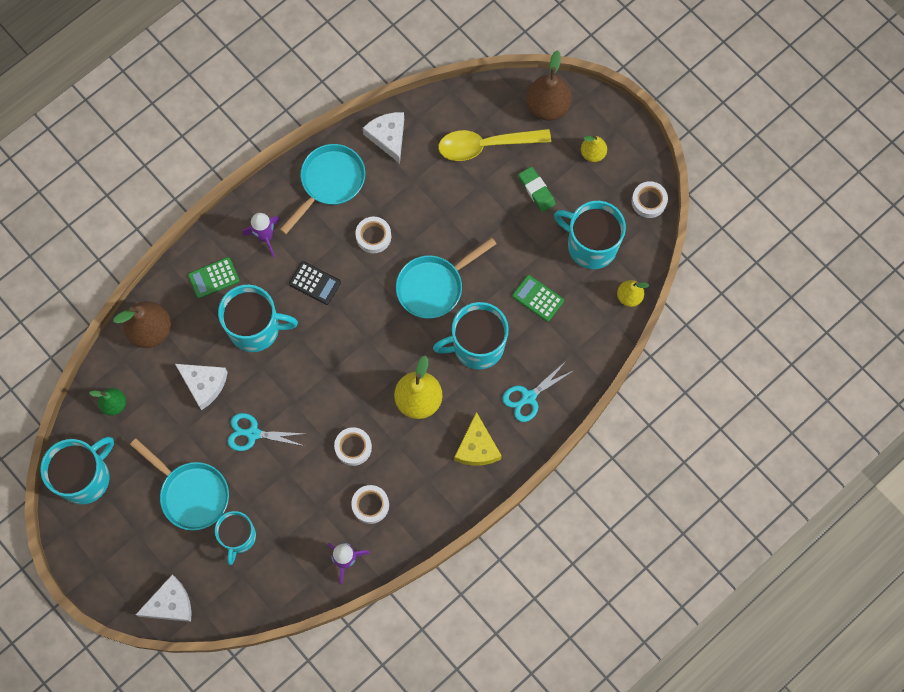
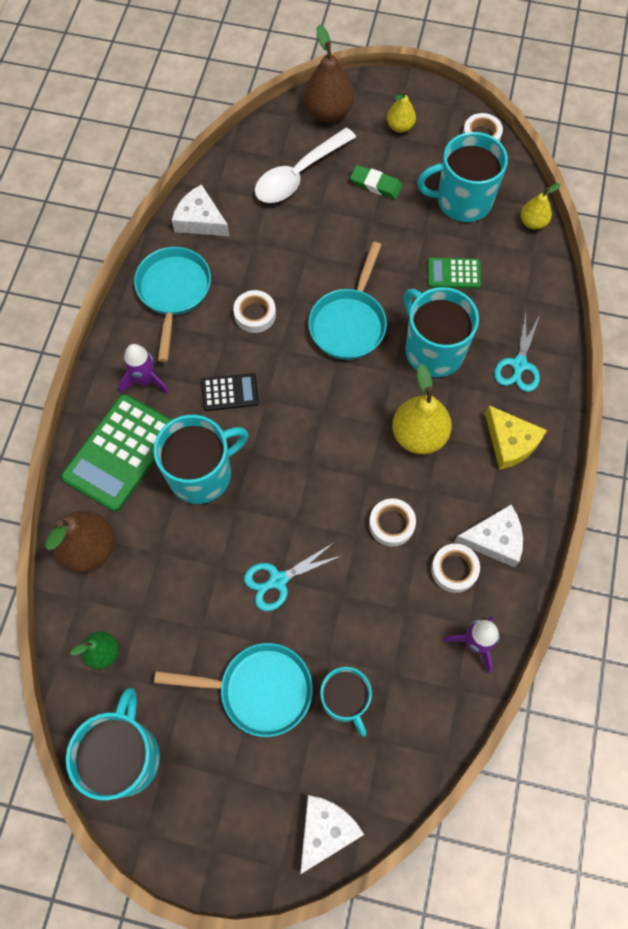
camera: 35 degrees left, 5 degrees down
(204, 384) = (188, 565): white cheese -> white cheese (494, 539)
(214, 278) = (120, 452): green calculator -> green calculator, size x1.92
(477, 346) = (433, 350): turquoise mug -> turquoise mug turned 105 degrees clockwise
(486, 145) = (298, 175): yellow spoon -> white spoon

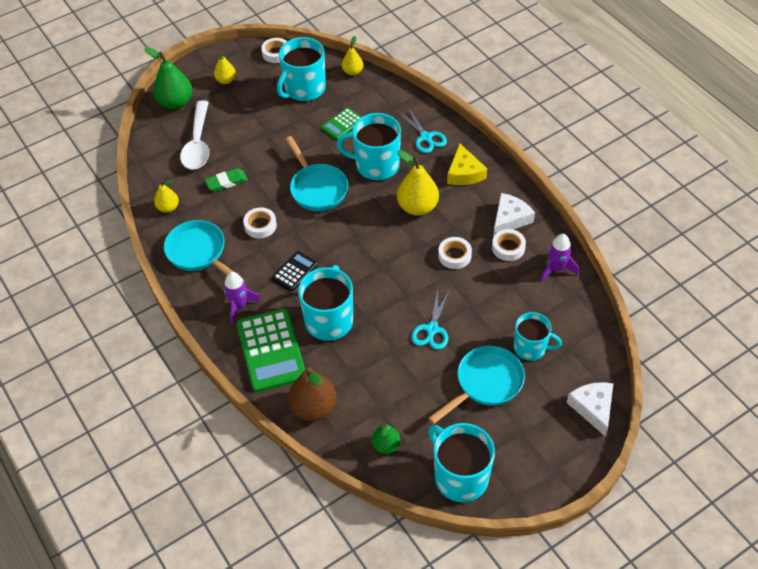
camera: 45 degrees left, 15 degrees down
(200, 220) = (168, 208): white cheese -> yellow pear
(328, 112) = (175, 103): brown pear -> green pear
(376, 185) = (248, 116): green eraser -> green eraser (226, 182)
(510, 442) = (464, 173): yellow cheese -> yellow cheese turned 75 degrees clockwise

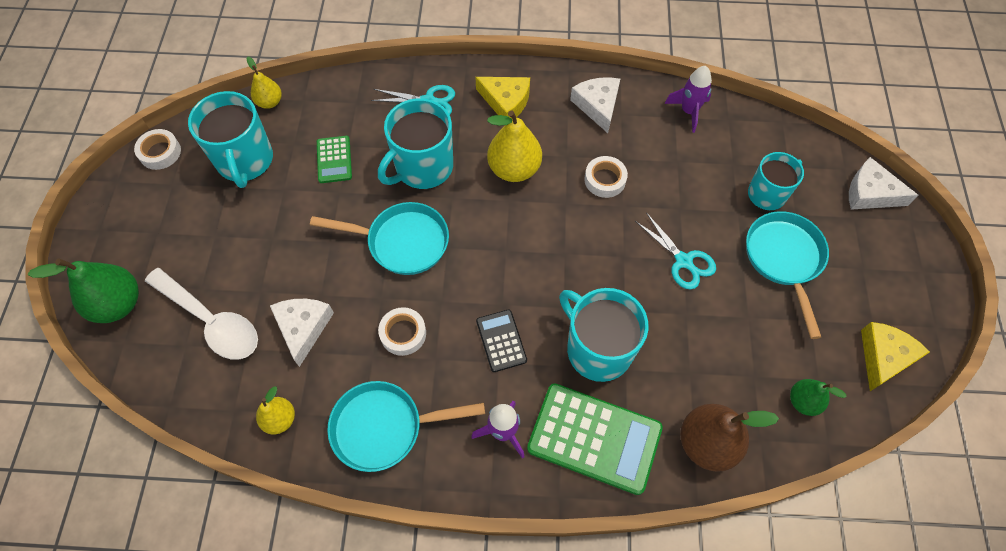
camera: 55 degrees left, 10 degrees up
(226, 80) = (144, 228): yellow pear -> none
(226, 182) = (303, 328): green eraser -> white cheese
(460, 477) = (883, 357): turquoise mug -> yellow cheese
(508, 247) = (632, 131): white tape -> none

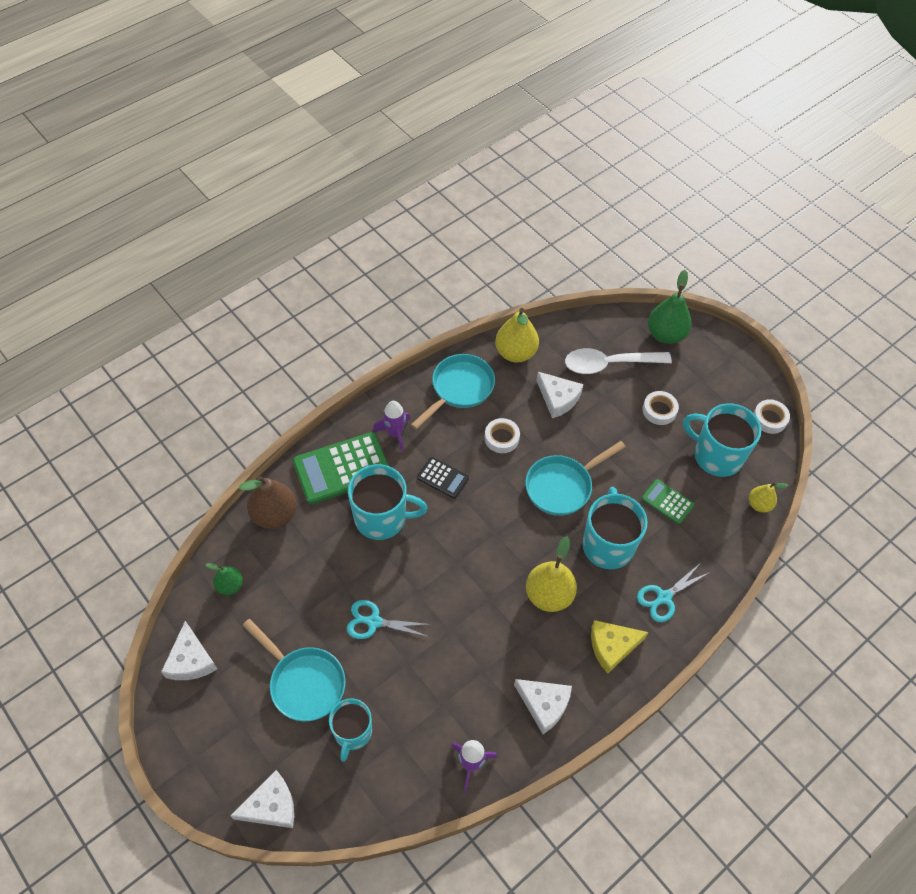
camera: 135 degrees right, 5 degrees down
(280, 419) = (515, 353): yellow pear -> yellow pear, size x1.73
(605, 180) = (480, 641): white tape -> white tape (659, 410)
(883, 357) = (191, 660): yellow cheese -> white cheese

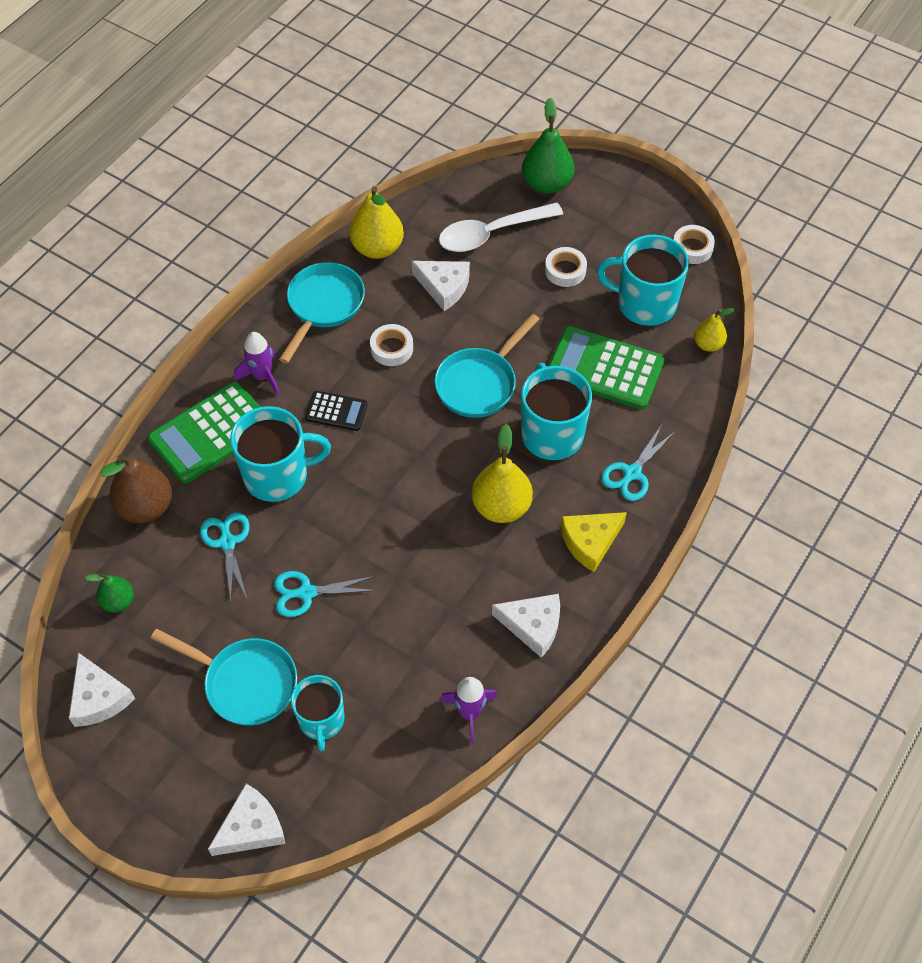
camera: 15 degrees left, 0 degrees up
(326, 561) = (227, 542): none -> turquoise scissors
(667, 502) = (604, 368): green calculator -> green calculator, size x1.92

